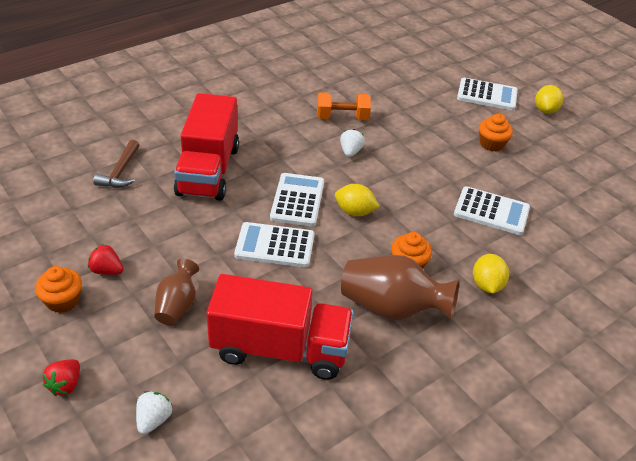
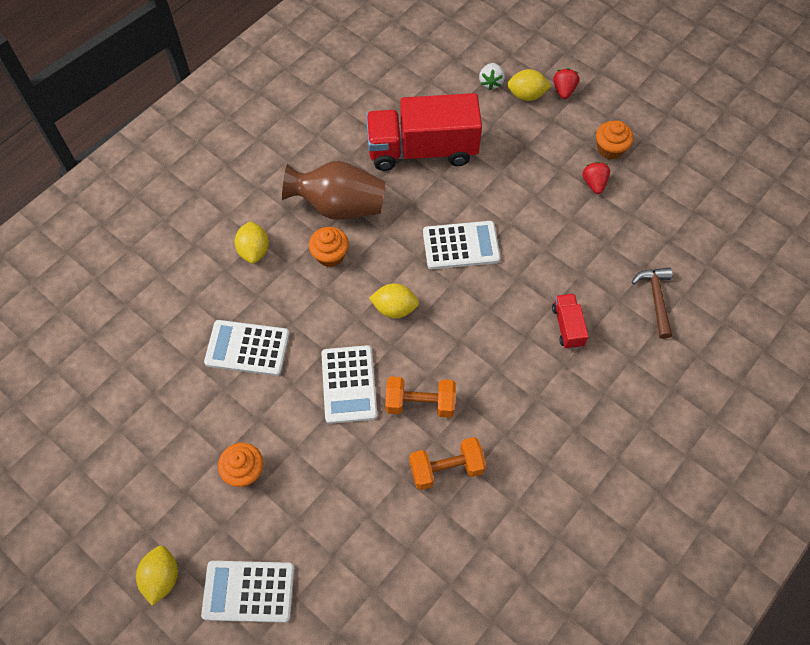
camera: 170 degrees right, 20 degrees up
(107, 270) = (594, 183): red strawberry -> red strawberry turned 105 degrees counterclockwise
(117, 389) = (526, 95): none -> yellow lemon
(177, 305) = (518, 166): brown vase -> none
(208, 170) = (567, 326): red truck -> red truck, size x0.44
(297, 200) = (458, 309): white calculator -> white calculator (349, 384)
(350, 152) = (420, 403): white strawberry -> orange dumbbell

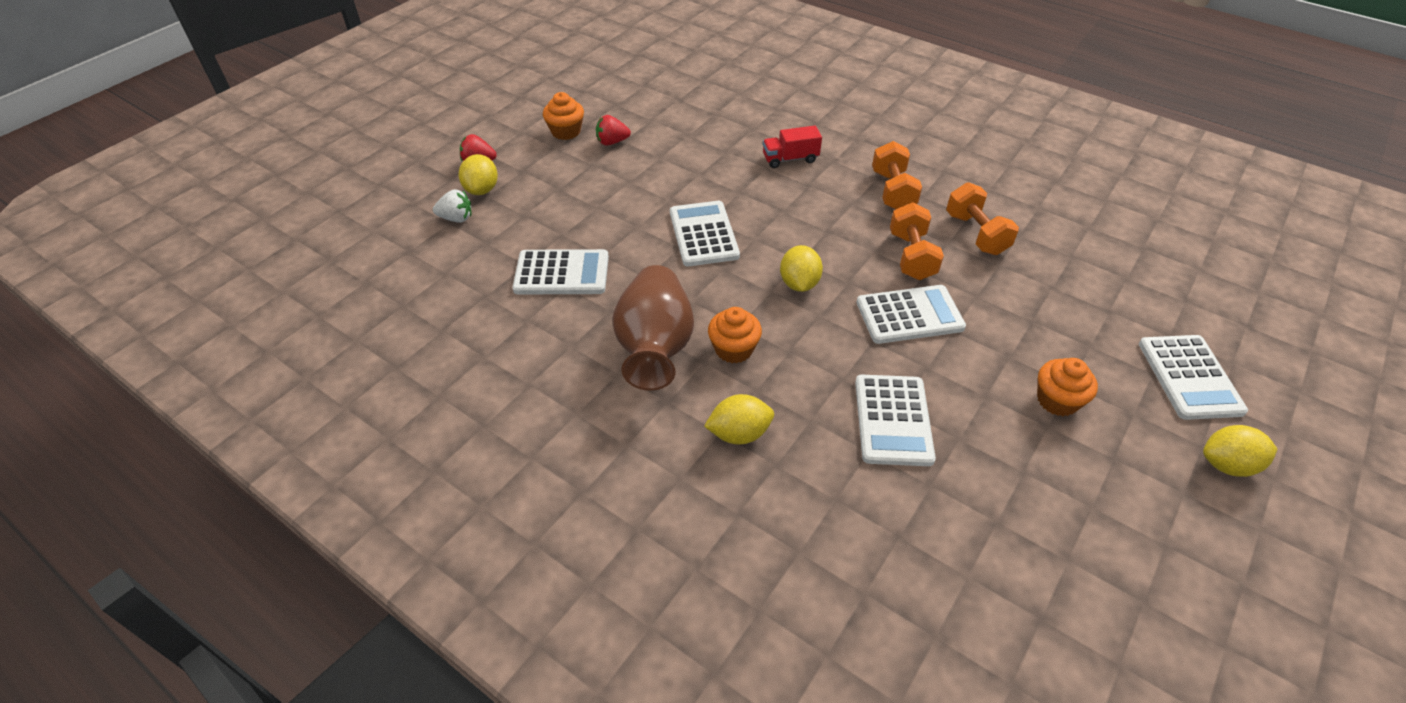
camera: 95 degrees left, 15 degrees down
(422, 150) = (562, 273): red truck -> white calculator
(514, 409) = (892, 191): none -> orange dumbbell
(656, 299) = (747, 108): brown hammer -> none

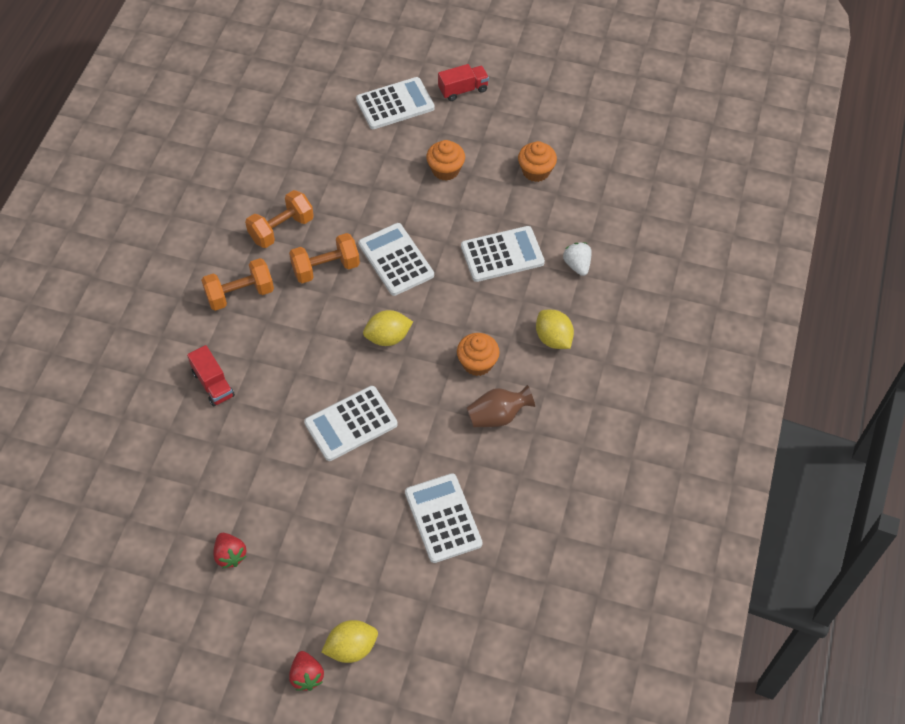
camera: 110 degrees left, 10 degrees up
(456, 218) = (403, 649): white strawberry -> white strawberry (577, 265)
(566, 131) = (223, 611): orange cupcake -> orange cupcake (536, 171)
(655, 347) = (498, 416): brown vase -> brown vase, size x0.59
(1227, 465) = (463, 90): yellow lemon -> red truck

